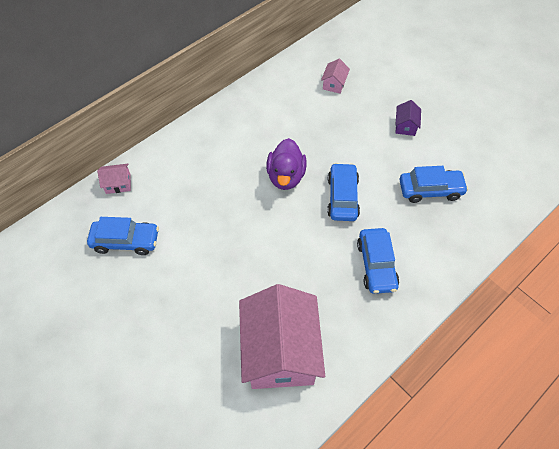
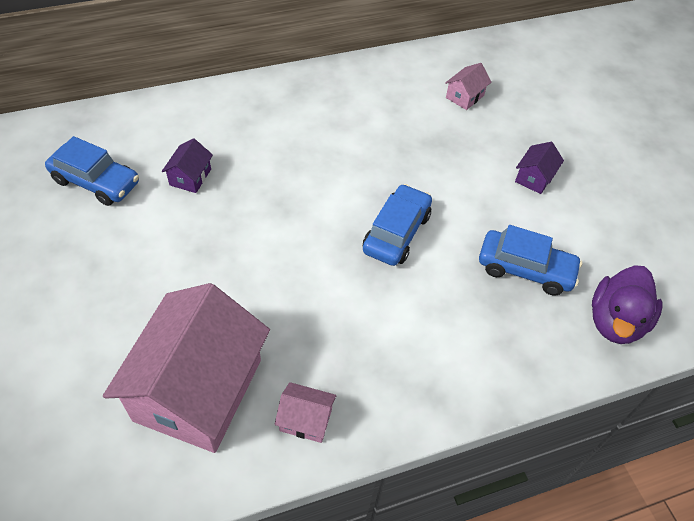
camera: 20 degrees right, 5 degrees down
(118, 184) = (129, 116): pink house -> pink house (306, 420)
(188, 212) = (190, 177): none -> purple house
(286, 176) = (336, 181): purple duck -> purple duck (615, 321)
(376, 265) = (393, 335): blue car -> none

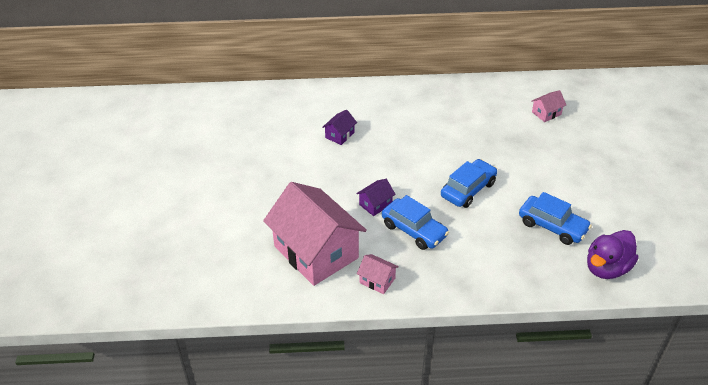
camera: 20 degrees right, 10 degrees down
(96, 182) = (280, 129): blue car -> blue car (414, 230)
(198, 390) = (316, 252): pink house -> pink house turned 75 degrees counterclockwise
(534, 178) = (580, 172): purple house -> purple house (375, 204)

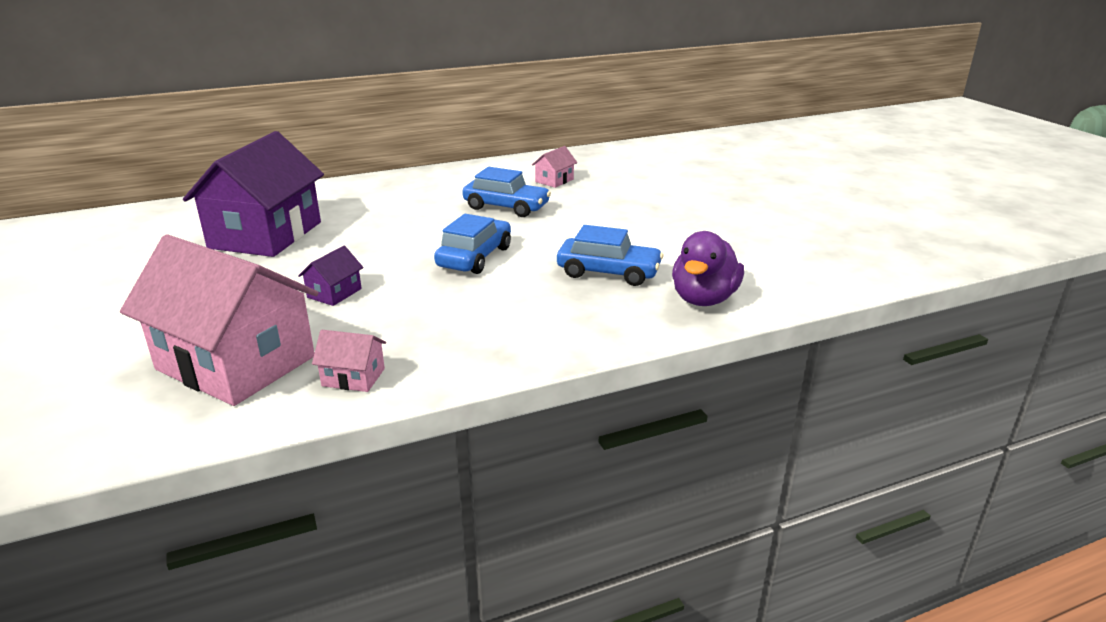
camera: 20 degrees left, 15 degrees down
(339, 135) = (266, 235): purple house -> purple house, size x2.46
(414, 230) = (403, 310): blue car -> blue car (506, 207)

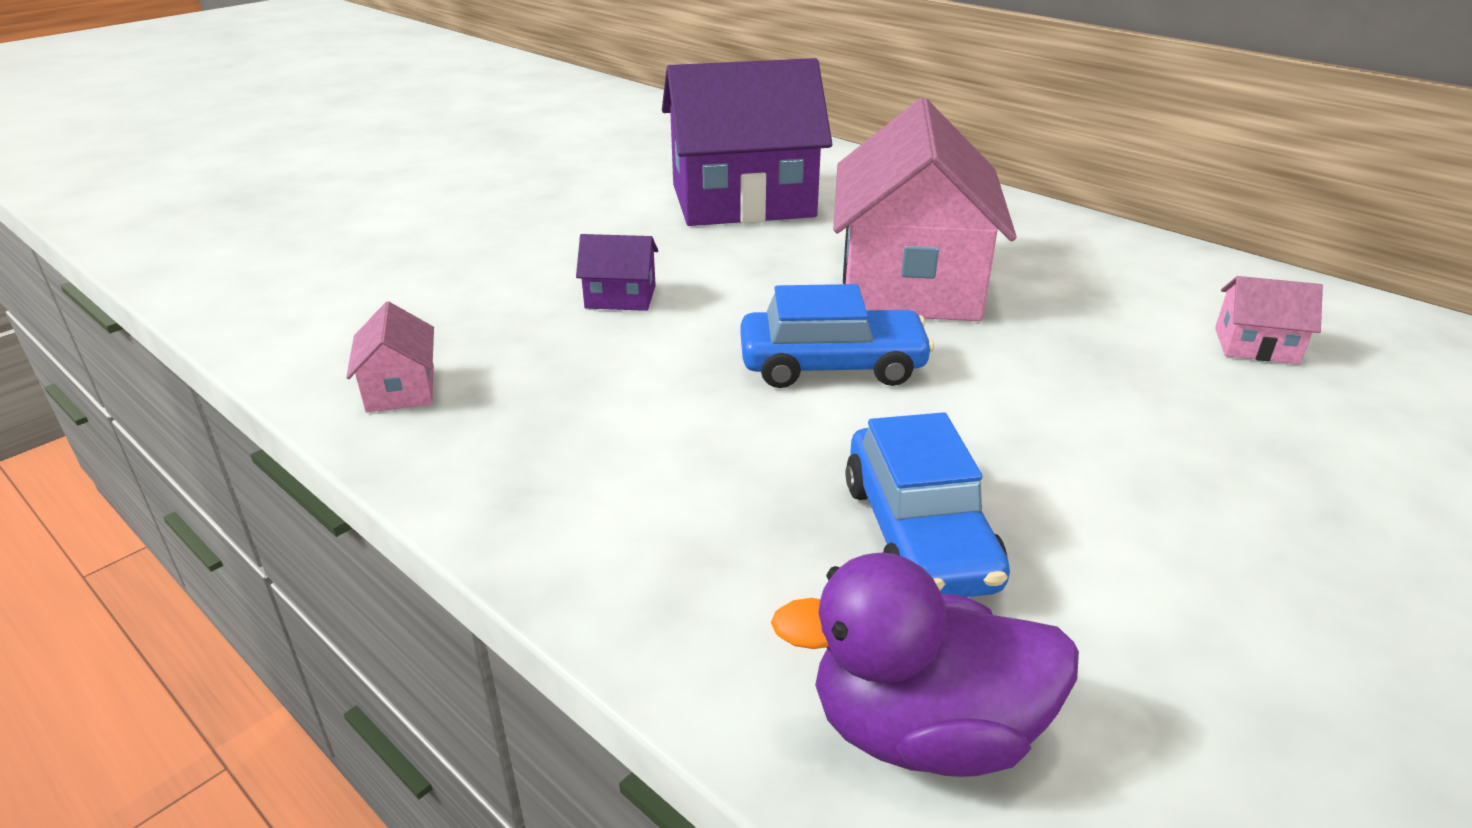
camera: 65 degrees right, 5 degrees up
(236, 363) = (408, 301): pink house -> pink house (909, 282)
(506, 207) = (1061, 334): blue car -> none

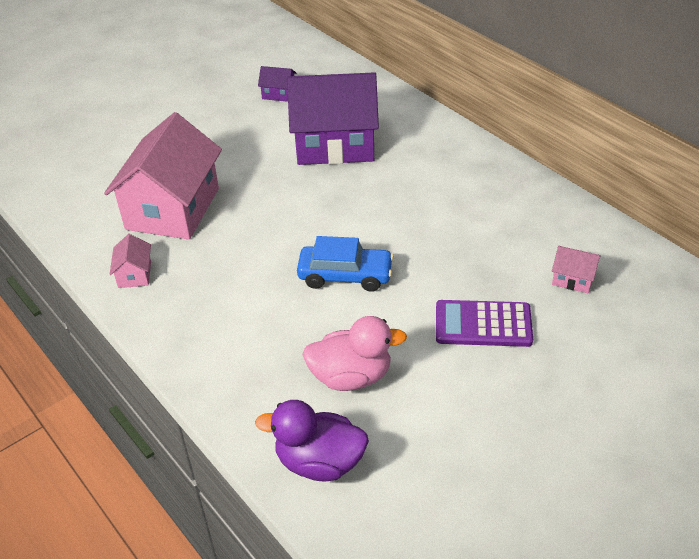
camera: 10 degrees right, 10 degrees up
(620, 297) = (250, 219): purple house -> purple house (278, 94)
(909, 282) = (407, 219): pink house -> pink house (173, 209)
(919, 534) = (351, 376): blue car -> pink duck
(1140, 423) = (483, 324): none -> purple calculator

